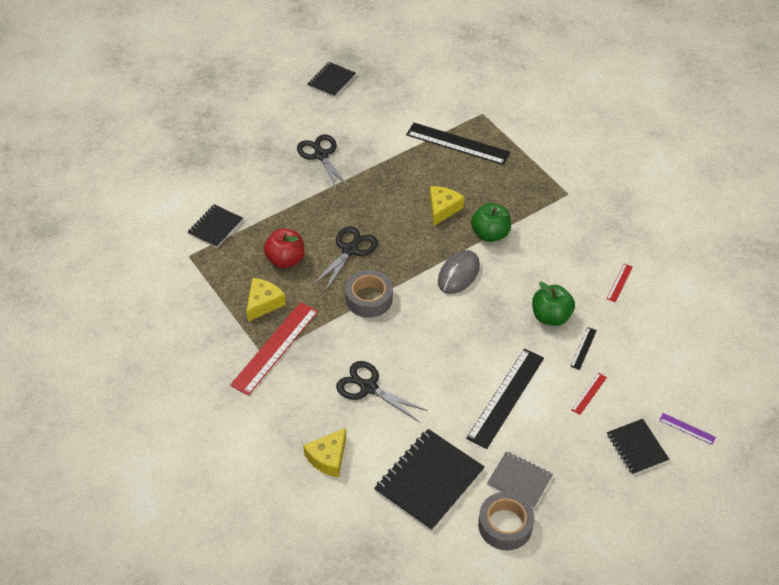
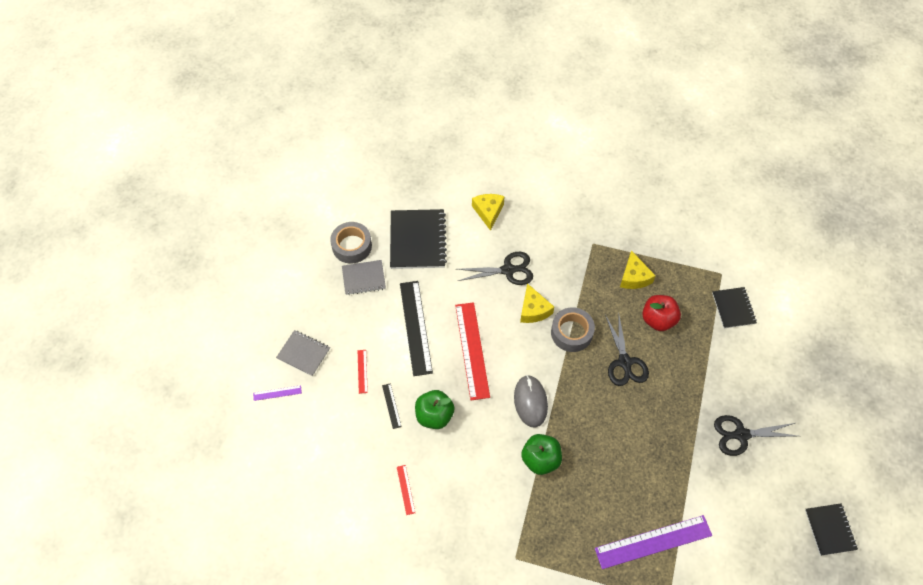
camera: 140 degrees right, 10 degrees up
(275, 348) = (592, 253): red ruler -> red ruler (472, 350)
(321, 155) = (741, 435): black scissors -> black scissors turned 150 degrees clockwise
(442, 209) = (598, 456): yellow cheese -> yellow cheese (533, 310)
(457, 144) = (653, 541): black ruler -> purple ruler
(637, 448) = (303, 353): black notebook -> grey notebook

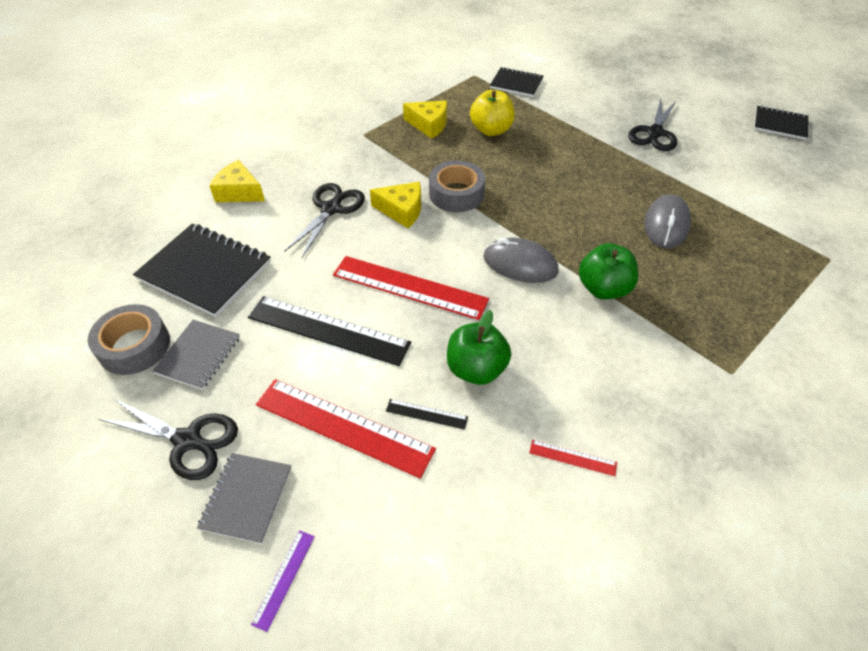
camera: 60 degrees left, 10 degrees down
(303, 353) = (247, 498): grey notebook -> grey notebook turned 45 degrees counterclockwise
(362, 371) = (344, 426): red ruler -> red ruler, size x2.27
(625, 362) = (522, 171): black scissors -> black scissors (187, 440)
(630, 478) = (666, 225): none -> grey mouse
(653, 541) = (752, 240): purple ruler -> none
(658, 320) = (491, 130): red apple -> yellow apple

